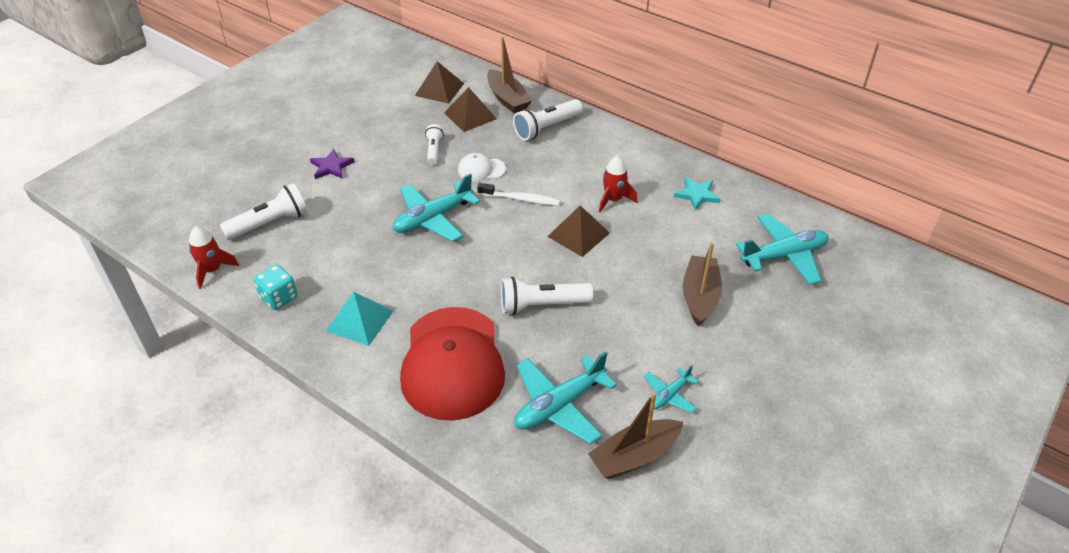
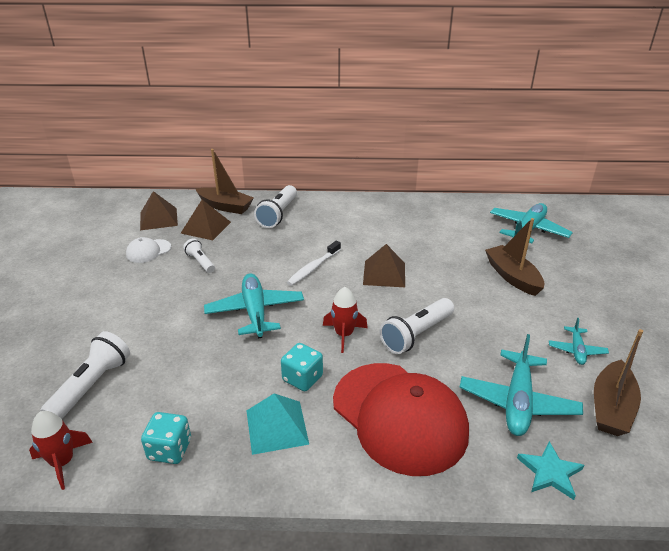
camera: 35 degrees left, 10 degrees down
(331, 167) = (112, 311): purple star -> none
(413, 294) = (302, 378): none -> turquoise dice
(433, 218) = (255, 312): turquoise plane -> turquoise plane turned 150 degrees clockwise
(481, 169) = (257, 260): white cap -> white cap (148, 251)
(521, 199) = (313, 268): white toothbrush -> white toothbrush turned 150 degrees clockwise
(613, 199) = (381, 241): red rocket -> red rocket (344, 334)
(697, 195) = (432, 217): turquoise star -> turquoise star (550, 472)

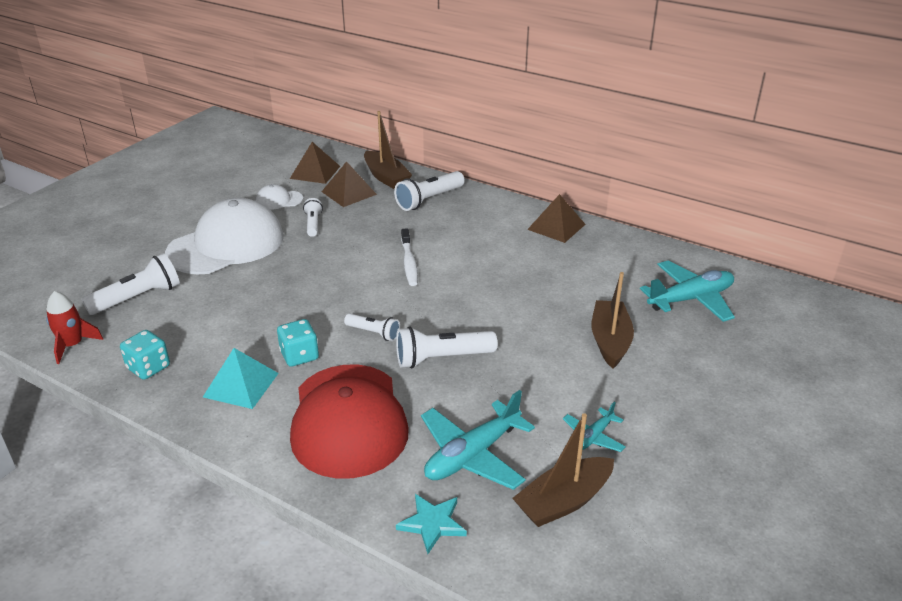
camera: 30 degrees right, 0 degrees up
(136, 305) = (226, 245): none -> white cap
(255, 312) = (316, 285): turquoise plane -> none
(313, 268) = (409, 263): white toothbrush -> white toothbrush turned 75 degrees counterclockwise
(344, 334) = (374, 333): red rocket -> white flashlight
(384, 273) = (473, 291): brown pyramid -> brown pyramid (556, 226)

